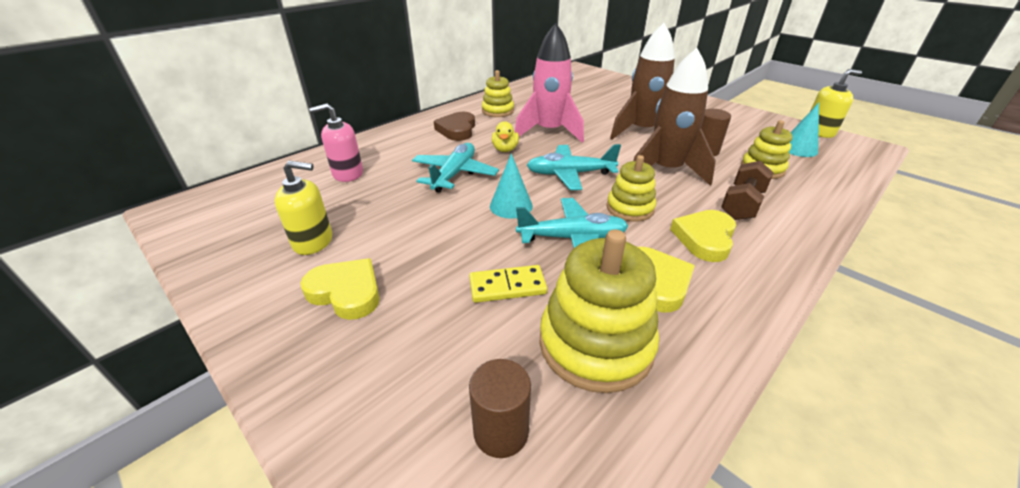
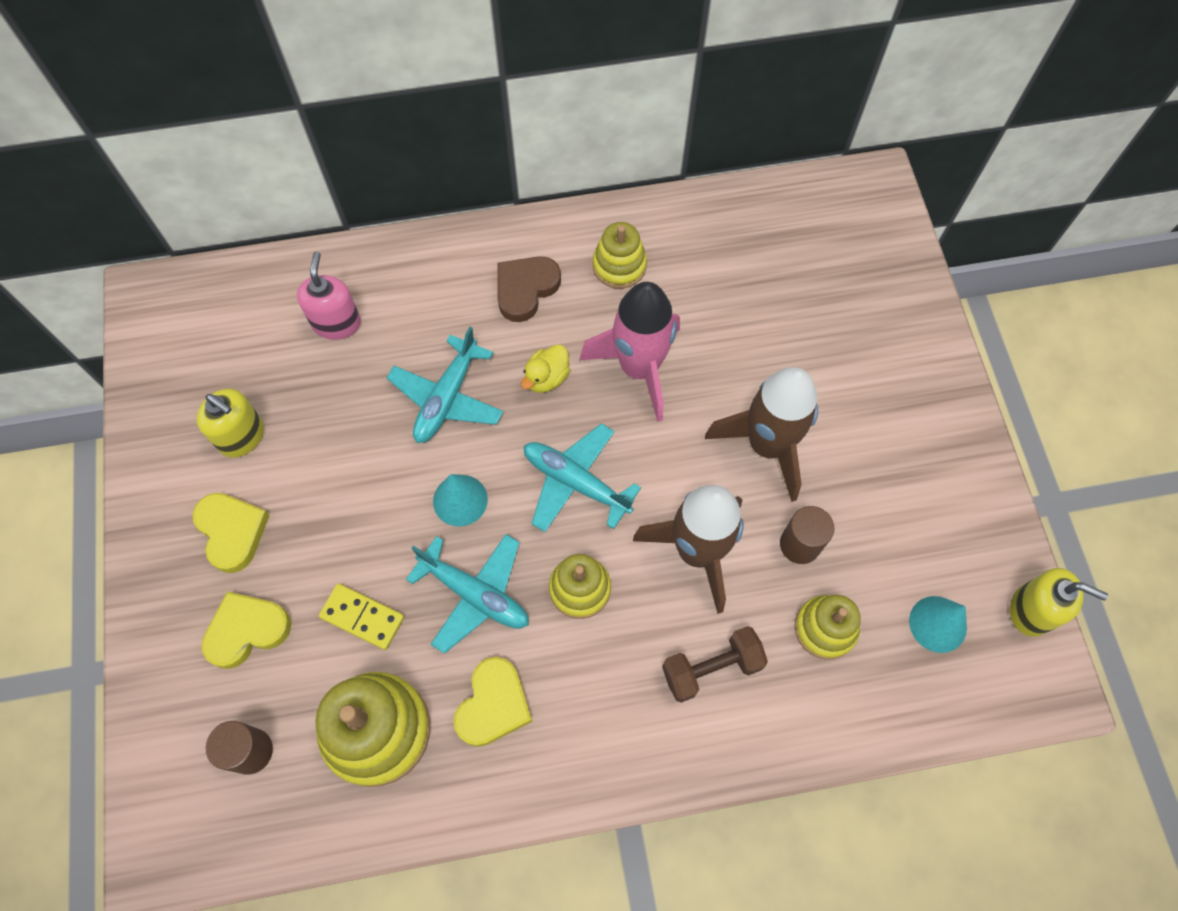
camera: 35 degrees right, 30 degrees up
(347, 173) = (336, 323): pink soap dispenser -> pink soap dispenser turned 75 degrees clockwise
(454, 174) = (447, 398): turquoise plane -> turquoise plane turned 150 degrees clockwise
(704, 238) = (605, 686): yellow heart -> yellow heart (247, 630)

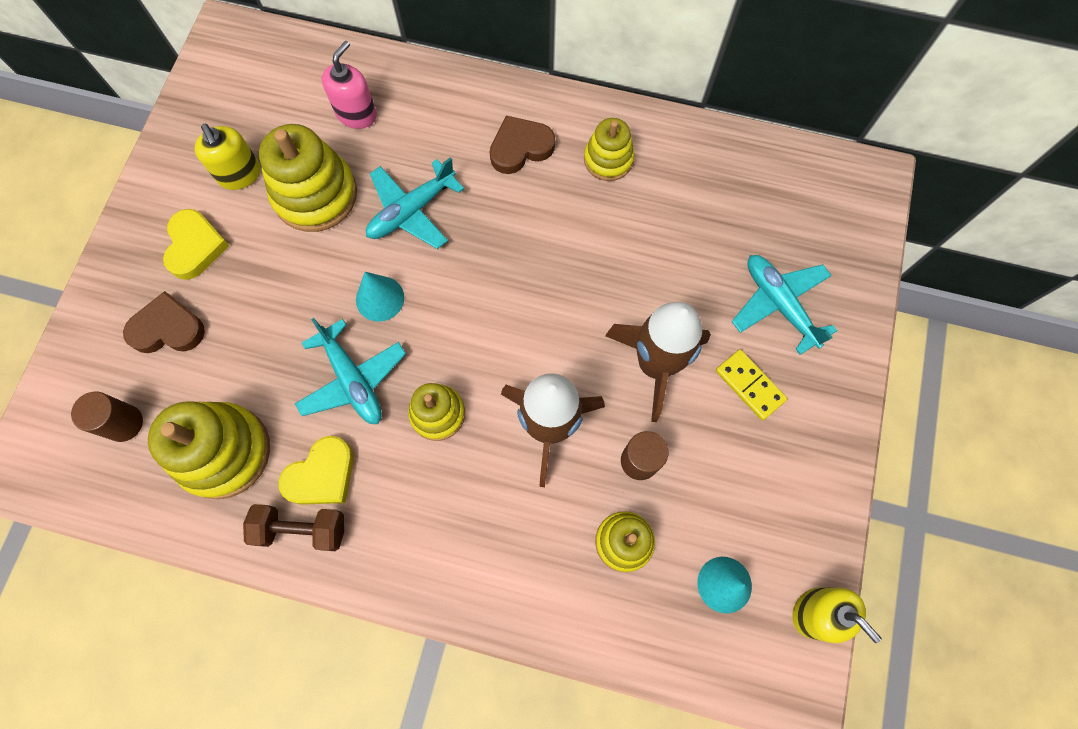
camera: 25 degrees right, 5 degrees up
(247, 630) = (168, 328): yellow heart -> brown heart
(336, 423) = (315, 195): none -> yellow stacking toy
(362, 617) = (258, 358): yellow domino -> yellow domino (749, 385)
(546, 378) = (500, 228): yellow duck -> none
(576, 482) = (479, 325): turquoise plane -> turquoise plane (779, 304)
(639, 368) = (580, 253): pink rocket -> none
(711, 668) = (511, 529): brown dumbbell -> brown dumbbell (302, 529)

